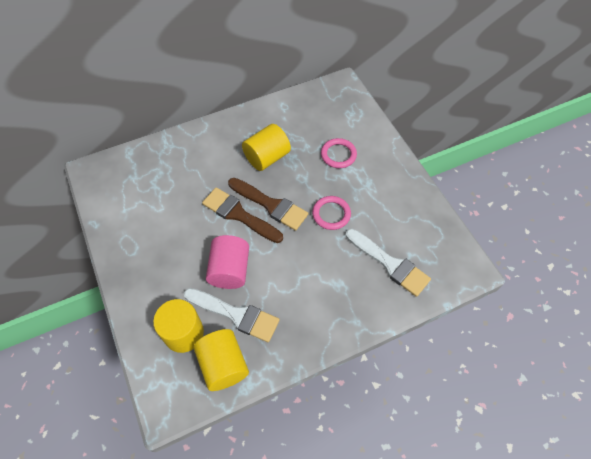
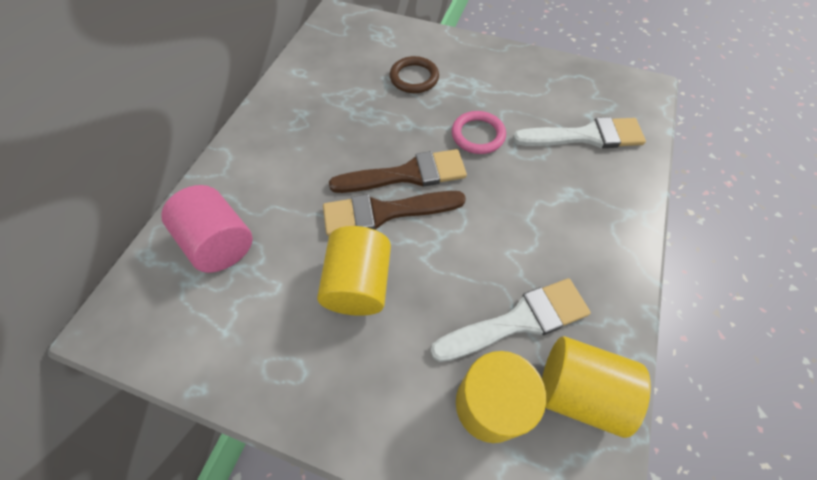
camera: 45 degrees left, 0 degrees up
(230, 270) = (450, 279): pink cylinder -> pink cylinder (219, 243)
(267, 157) = (343, 132): yellow cylinder -> yellow cylinder (359, 284)
(338, 155) = (414, 78): pink ring -> brown ring

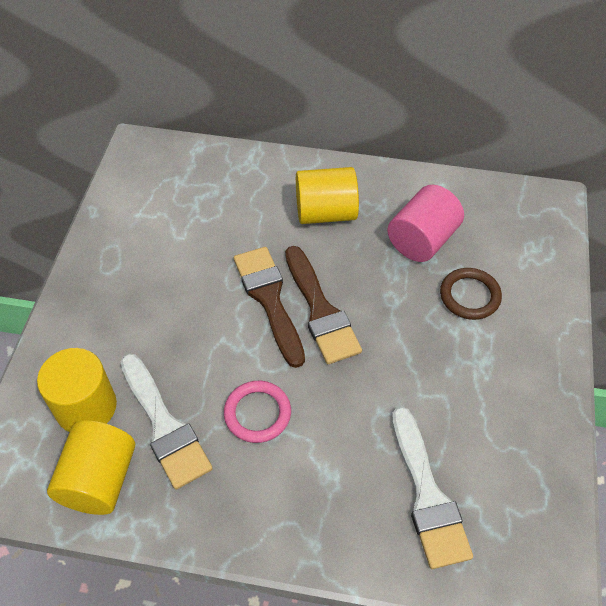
camera: 80 degrees right, 5 degrees down
(219, 243) = (216, 187): pink cylinder -> pink cylinder (422, 240)
(359, 284) = (189, 293): yellow cylinder -> yellow cylinder (326, 213)
(478, 135) = (395, 372): pink ring -> pink ring (257, 413)

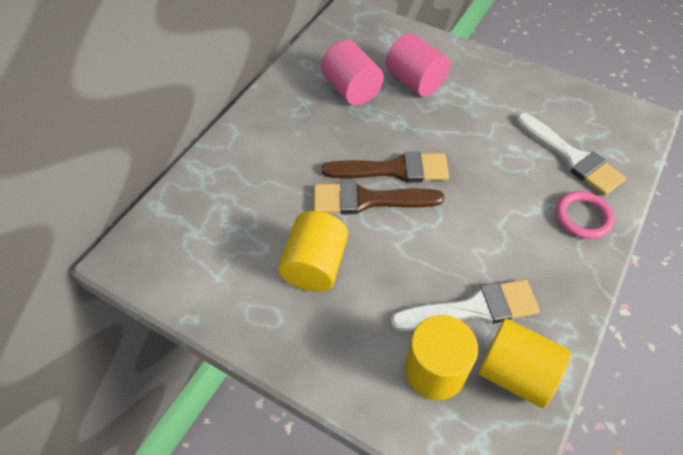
camera: 70 degrees left, 0 degrees up
(257, 413) = (479, 238): pink ring -> pink ring (583, 217)
(326, 213) = (293, 137): yellow cylinder -> yellow cylinder (315, 265)
(427, 495) = (571, 157): white brush -> white brush turned 45 degrees clockwise
(469, 296) = (415, 82): brown ring -> pink cylinder

